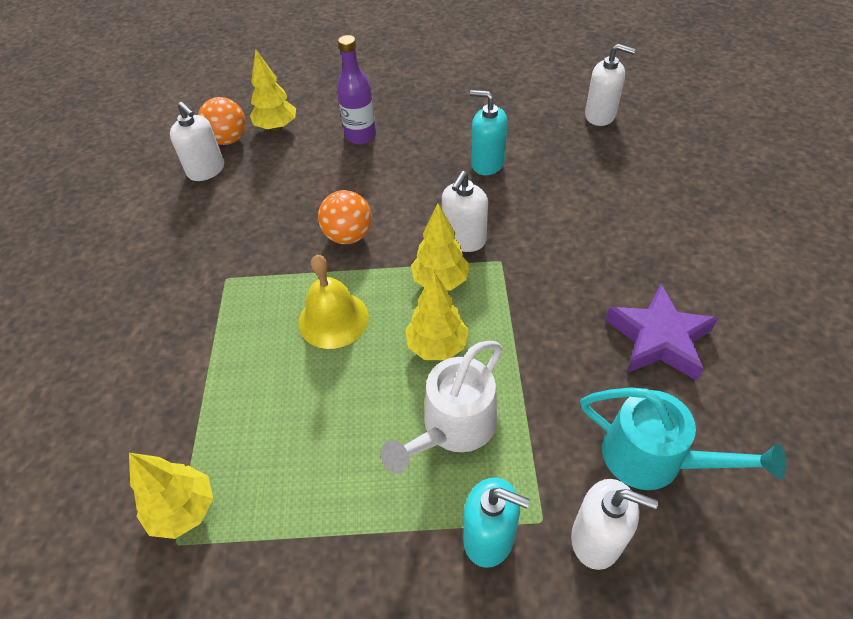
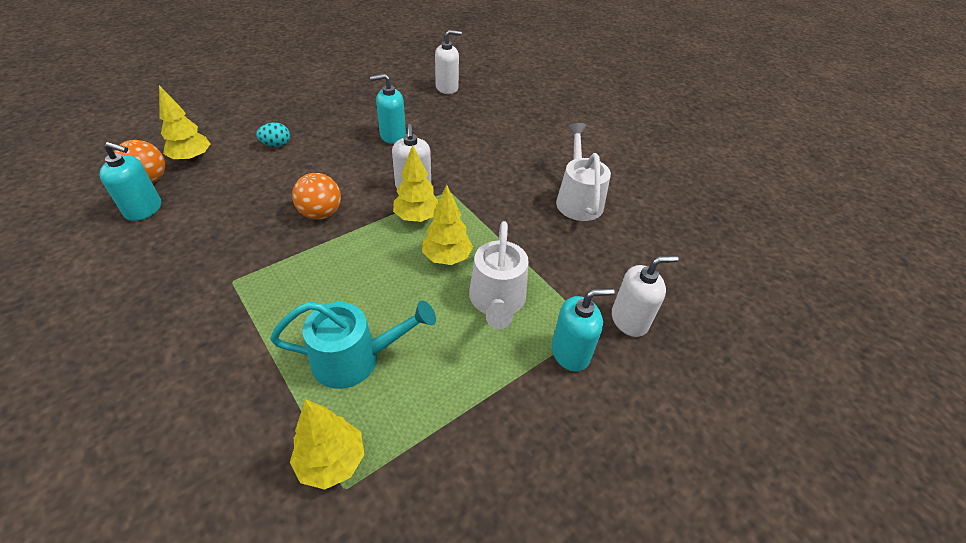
camera: 40 degrees left, 5 degrees down
(206, 170) = (144, 209): white soap dispenser -> turquoise soap dispenser
(333, 319) = (354, 272): yellow bell -> none
(360, 136) = (276, 145): purple bottle -> turquoise egg
(654, 459) = (625, 262): turquoise watering can -> turquoise watering can (356, 358)
(658, 339) = (578, 199): purple star -> white watering can

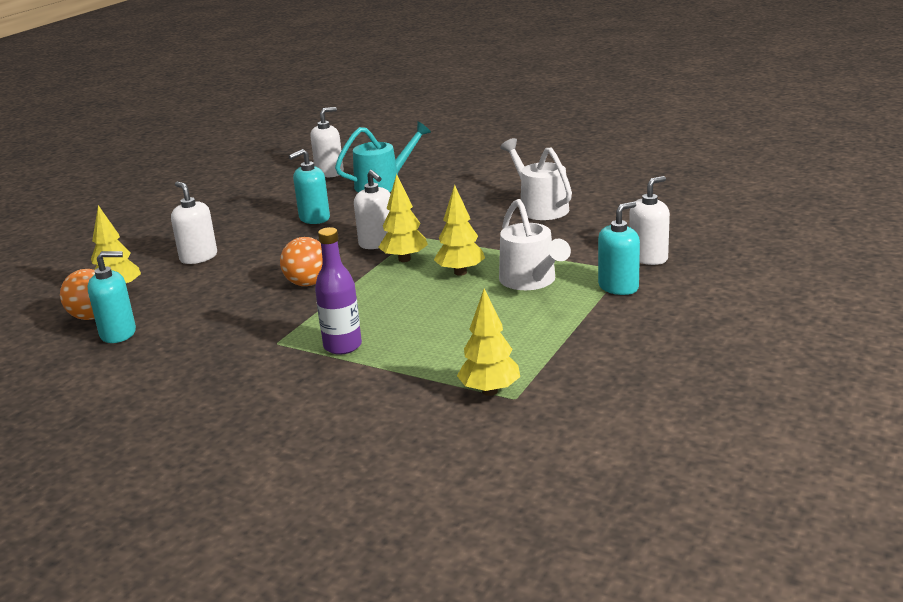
camera: 20 degrees left, 20 degrees down
(273, 314) = (342, 346): none -> purple bottle
(276, 145) = (198, 257): turquoise egg -> white soap dispenser
(356, 358) = (447, 344): turquoise watering can -> turquoise watering can (384, 184)

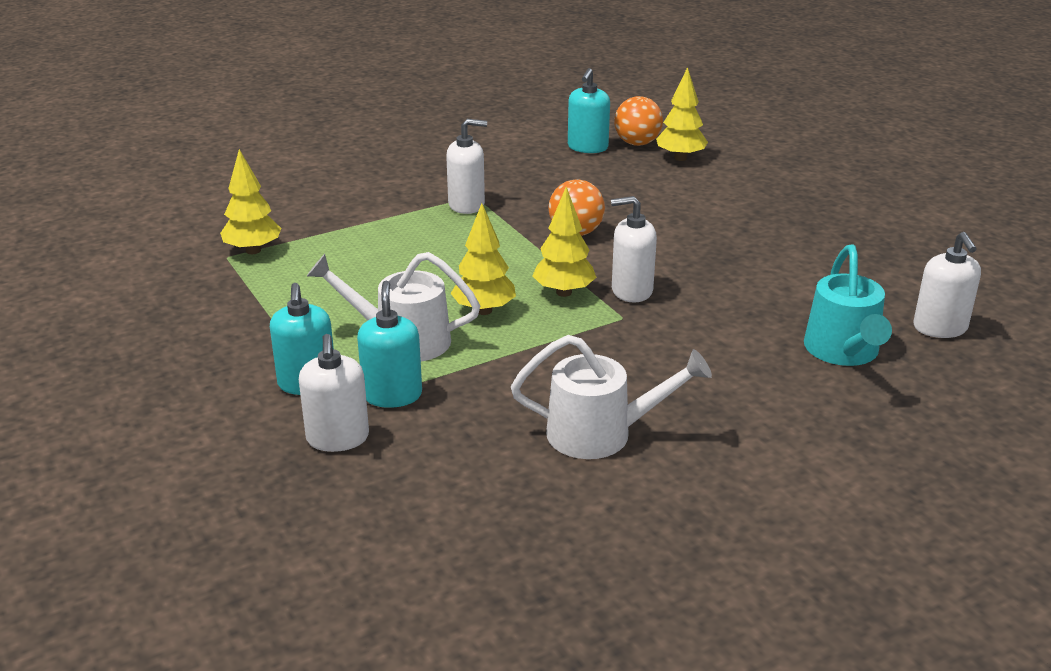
camera: 120 degrees right, 5 degrees up
(198, 257) = (718, 199): white soap dispenser -> white soap dispenser (466, 205)
(314, 218) = (760, 276): turquoise soap dispenser -> turquoise soap dispenser (392, 395)
(342, 346) = (424, 217): purple bottle -> none

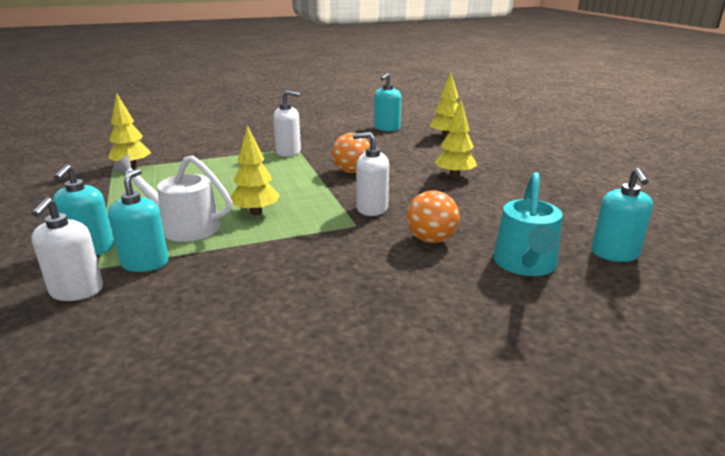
camera: 10 degrees right, 5 degrees down
(563, 292) = (321, 205): yellow tree -> yellow tree (454, 176)
(602, 434) = (288, 310): white watering can -> none
(637, 143) = (420, 128): orange ball -> orange ball (431, 239)
(940, 328) = (614, 254): white soap dispenser -> turquoise soap dispenser

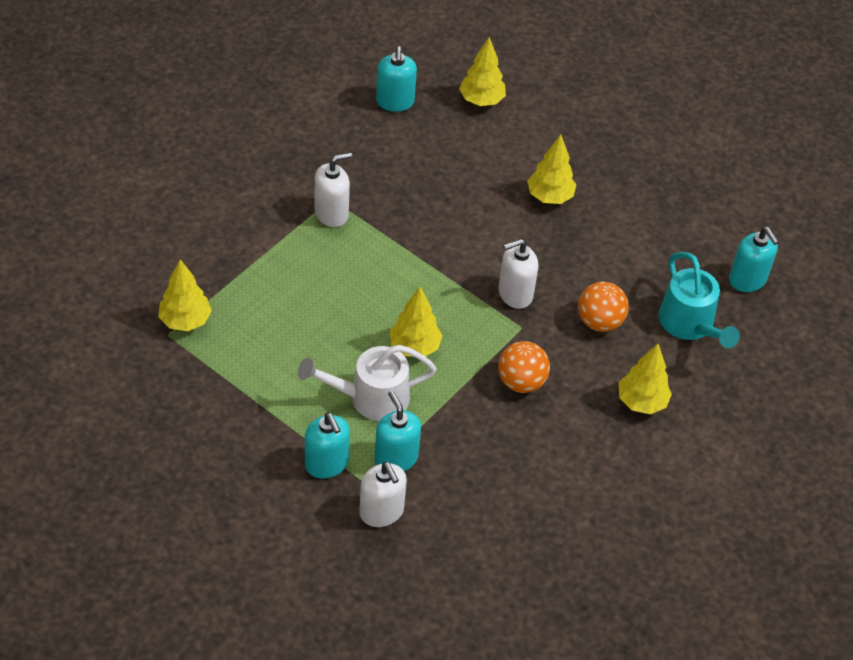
camera: 35 degrees left, 25 degrees up
(352, 171) = (440, 230): orange ball -> orange ball (521, 382)
(421, 300) = (641, 402): none -> yellow tree

